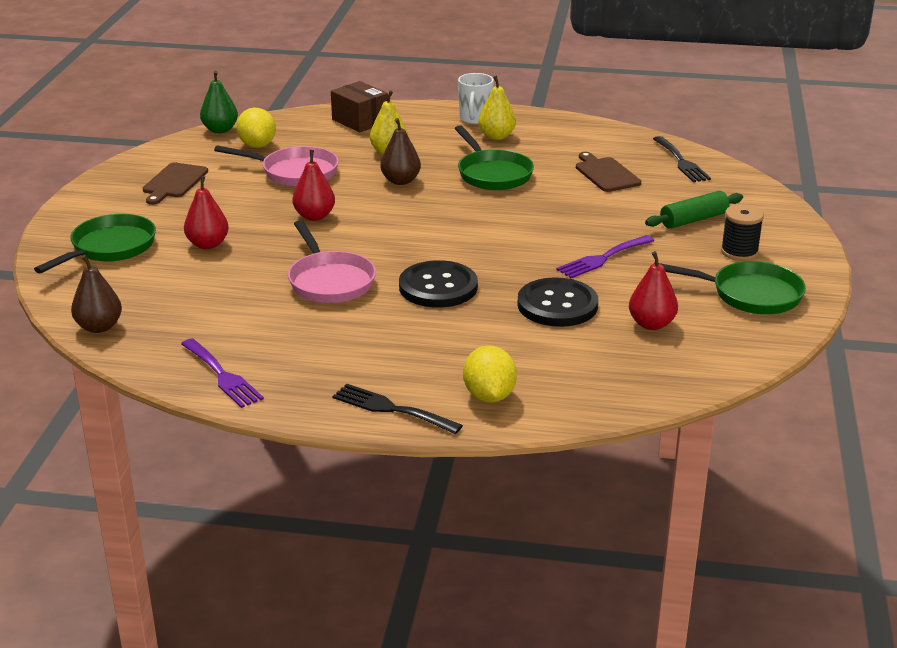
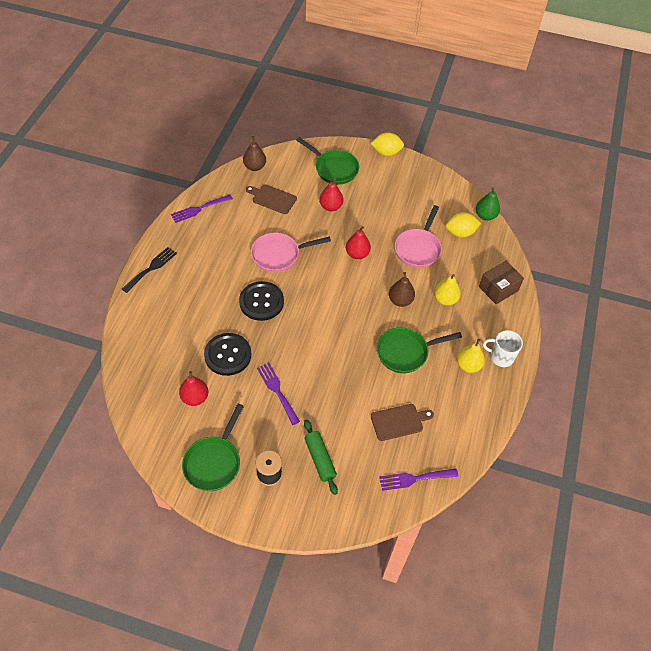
camera: 95 degrees right, 25 degrees up
(174, 182) = (410, 193): brown cutting board -> brown cutting board (272, 198)
(489, 396) = (149, 308): yellow lemon -> yellow lemon (386, 152)
(681, 162) = (414, 479): black fork -> purple fork

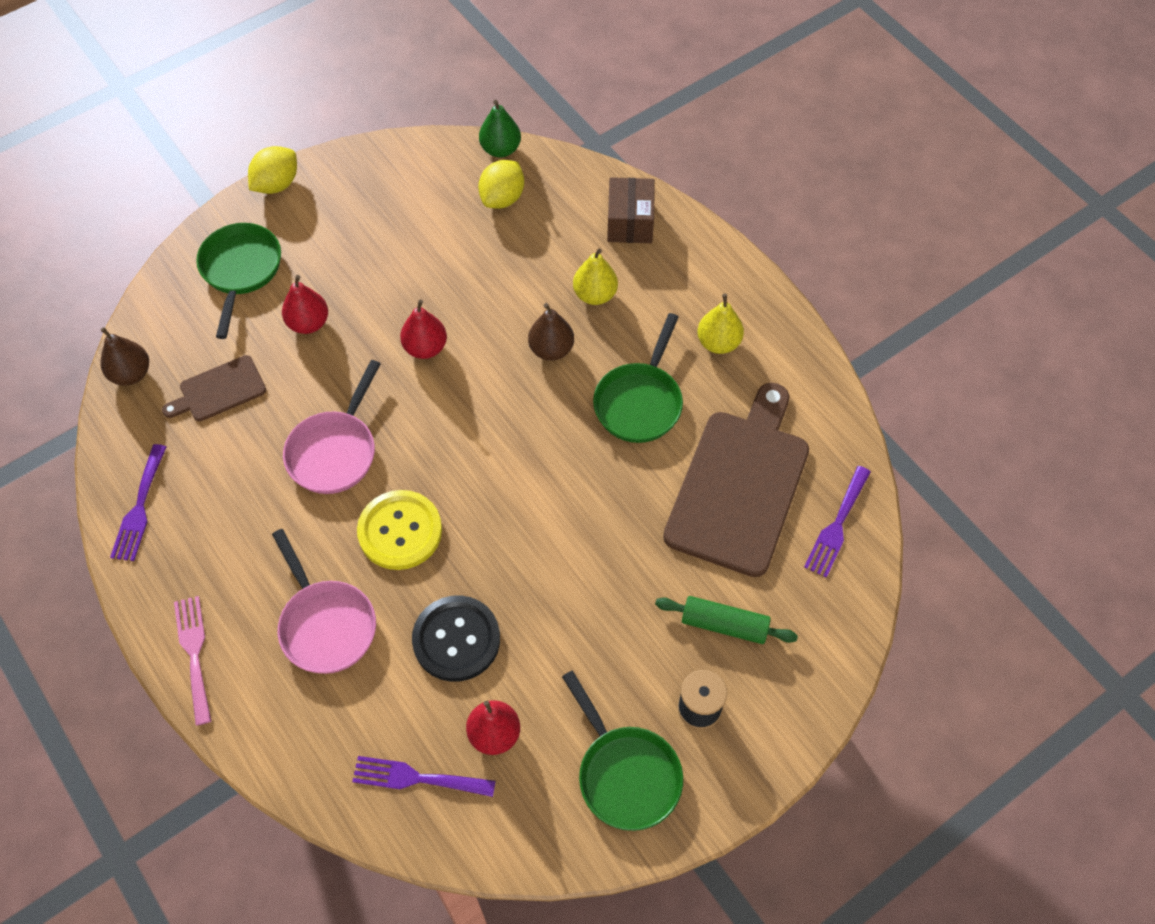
camera: 50 degrees left, 5 degrees up
(151, 268) = (194, 653): black fork -> pink fork
(261, 302) = (400, 531): black button -> yellow button
(277, 390) = (572, 609): purple fork -> purple fork (416, 778)
(334, 168) = (240, 270): green pan -> green pan turned 75 degrees counterclockwise
(399, 422) = (740, 485): brown cutting board -> brown cutting board, size x2.03
(418, 248) = (484, 266): pink pan -> pink pan (325, 624)
(500, 357) = (735, 297): white mug -> none

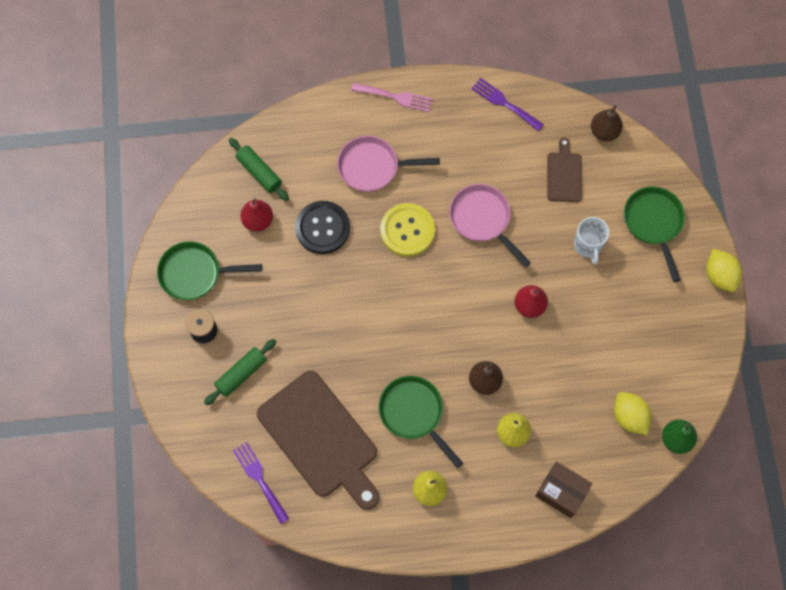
camera: 120 degrees right, 10 degrees up
(240, 270) = (654, 223): green pan -> green pan turned 135 degrees counterclockwise
(308, 323) = (588, 245): red pear -> white mug
(416, 778) = (259, 172): purple fork -> green rolling pin

